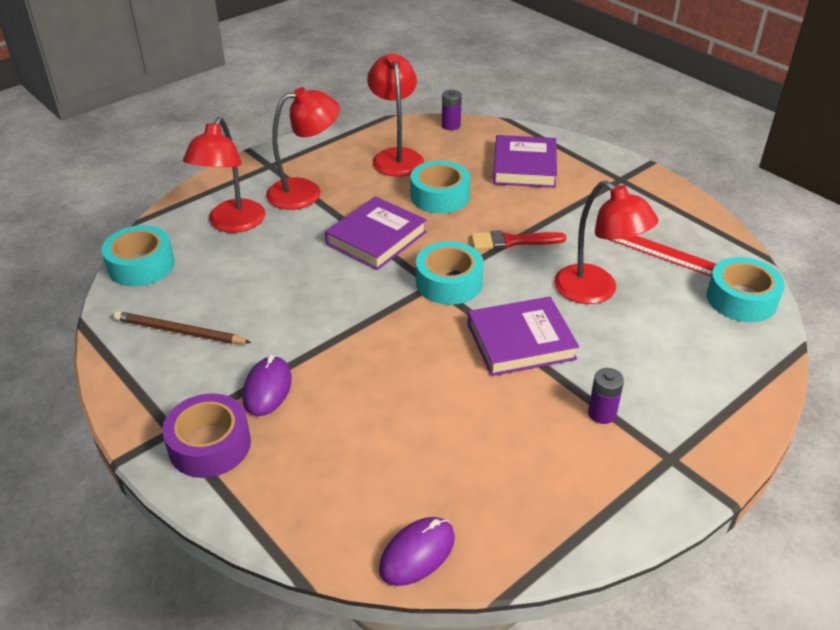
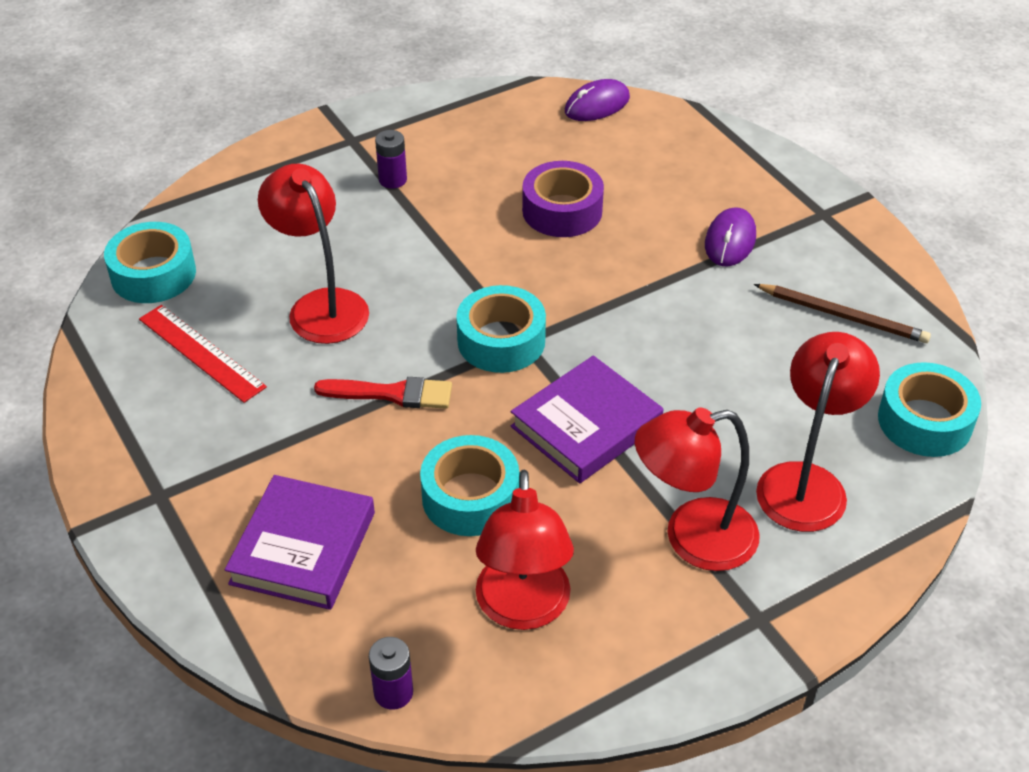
camera: 170 degrees left, 5 degrees up
(210, 445) = (782, 197): purple tape -> purple tape (562, 211)
(520, 341) = (441, 257): purple book -> none

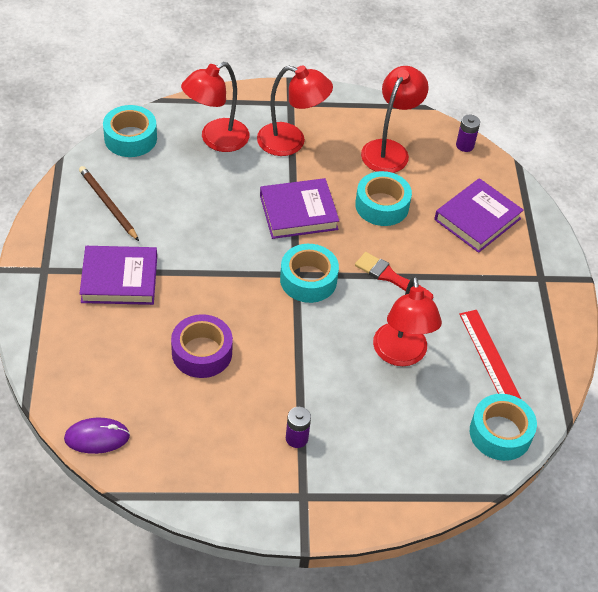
camera: 155 degrees left, 5 degrees up
(730, 241) = (119, 279): purple mouse -> purple book

